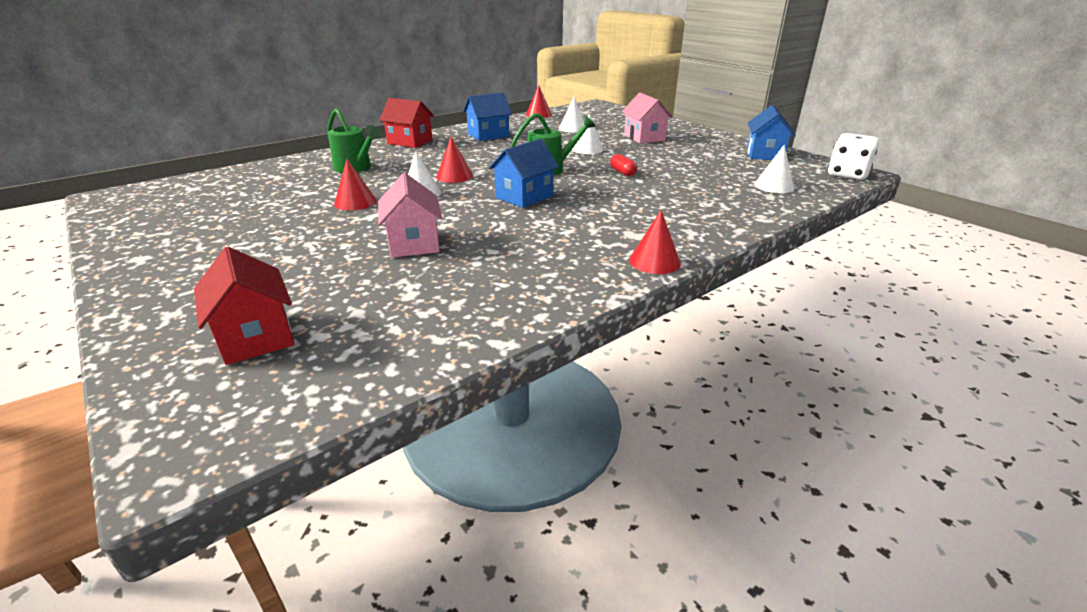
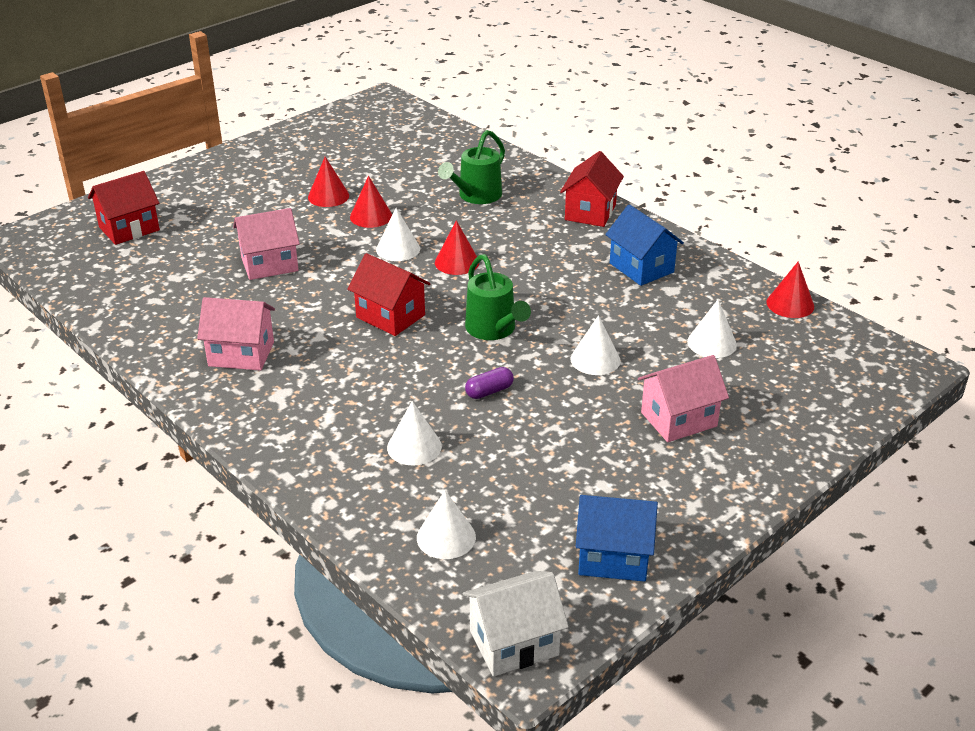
camera: 85 degrees right, 5 degrees up
(524, 197) = (390, 316): blue house -> red house
(572, 252) = (241, 354): none -> pink house
(622, 172) = (489, 391): red capsule -> purple capsule
(654, 261) = (213, 406): red cone -> red cone (328, 196)
(688, 192) = (414, 447): none -> white cone
(847, 174) = (514, 643): white dice -> white house

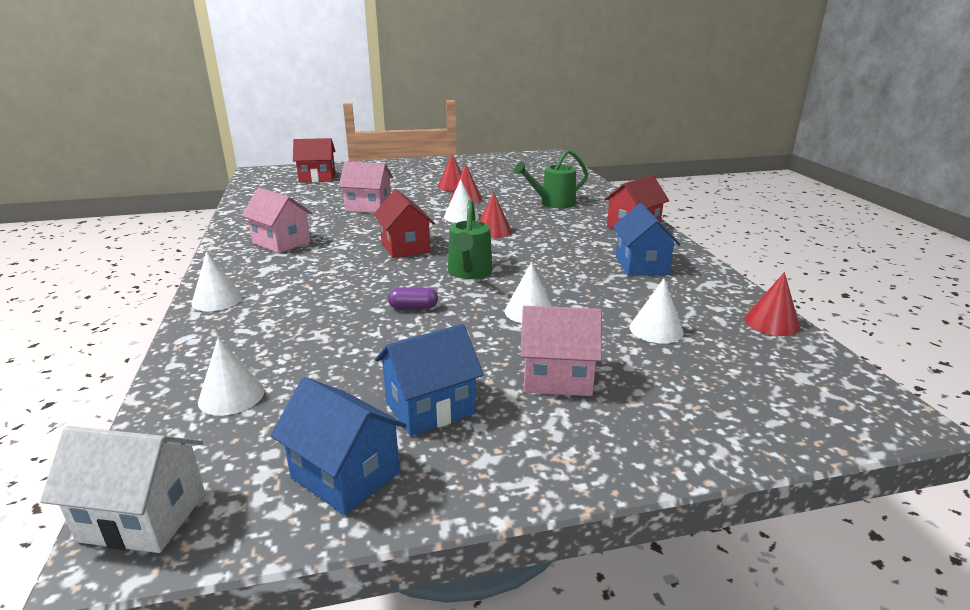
camera: 30 degrees right, 10 degrees down
(414, 447) = (306, 324): white cone -> white cone (217, 300)
(613, 483) = (430, 408): none -> blue house

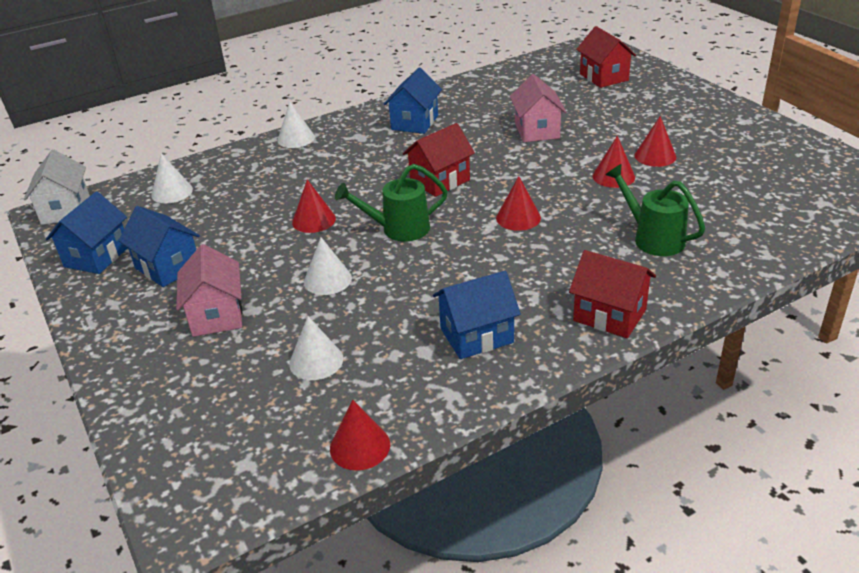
camera: 75 degrees right, 10 degrees up
(281, 242) = (414, 122): pink house -> blue house
(413, 307) = (314, 220): purple capsule -> red cone
(461, 216) = (549, 188): white cone -> none

